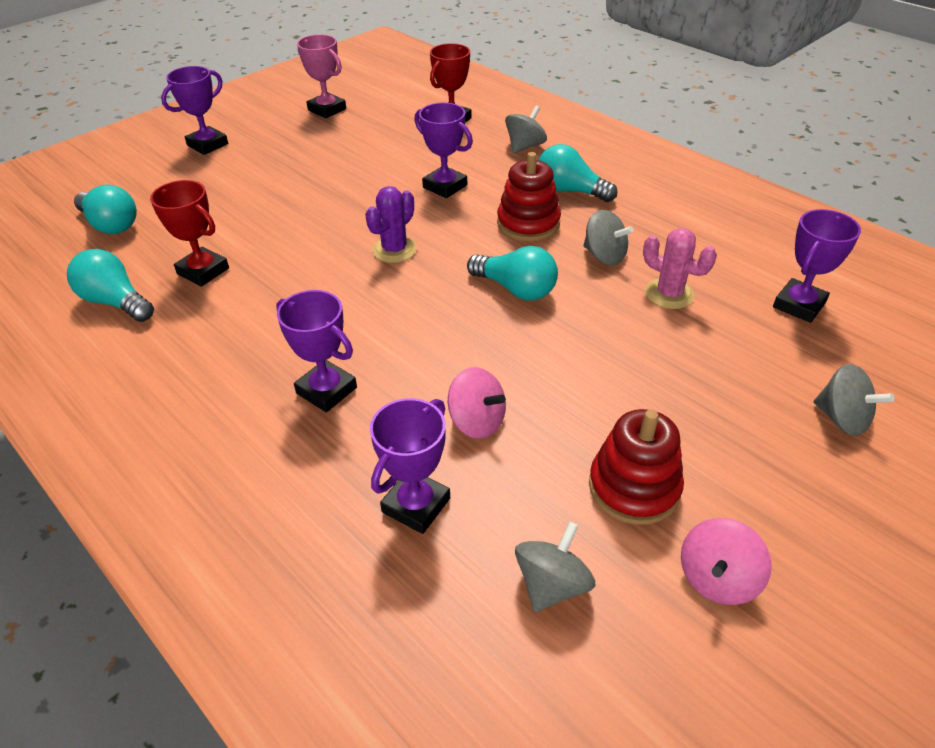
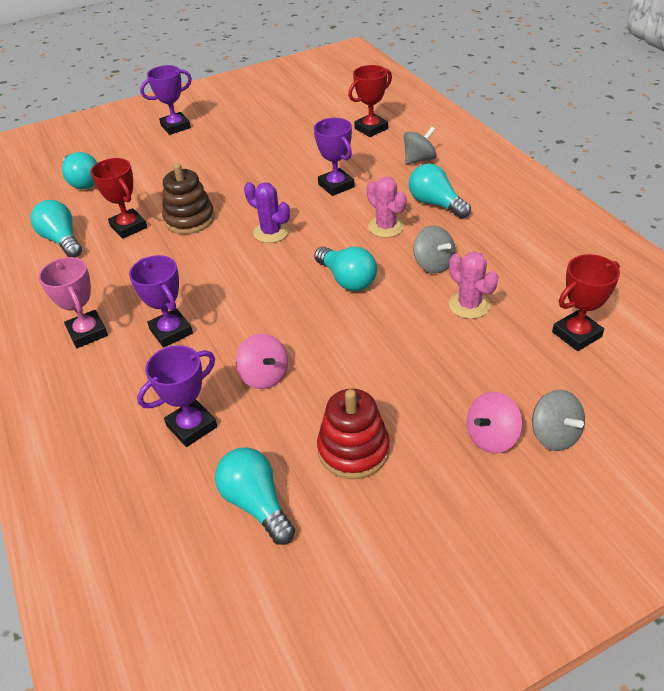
camera: 20 degrees right, 0 degrees up
(281, 250) = (189, 219): none -> brown stacking toy
(327, 109) = (277, 107): pink trophy -> pink trophy (87, 332)
(394, 250) = (271, 232): purple cactus -> purple cactus turned 75 degrees clockwise
(528, 223) = (386, 227): red stacking toy -> pink cactus
(552, 584) = (256, 503): grey spinning top -> turquoise light bulb
(717, 578) = (378, 530): pink spinning top -> pink spinning top (491, 437)
(799, 305) = (576, 334): purple trophy -> red trophy

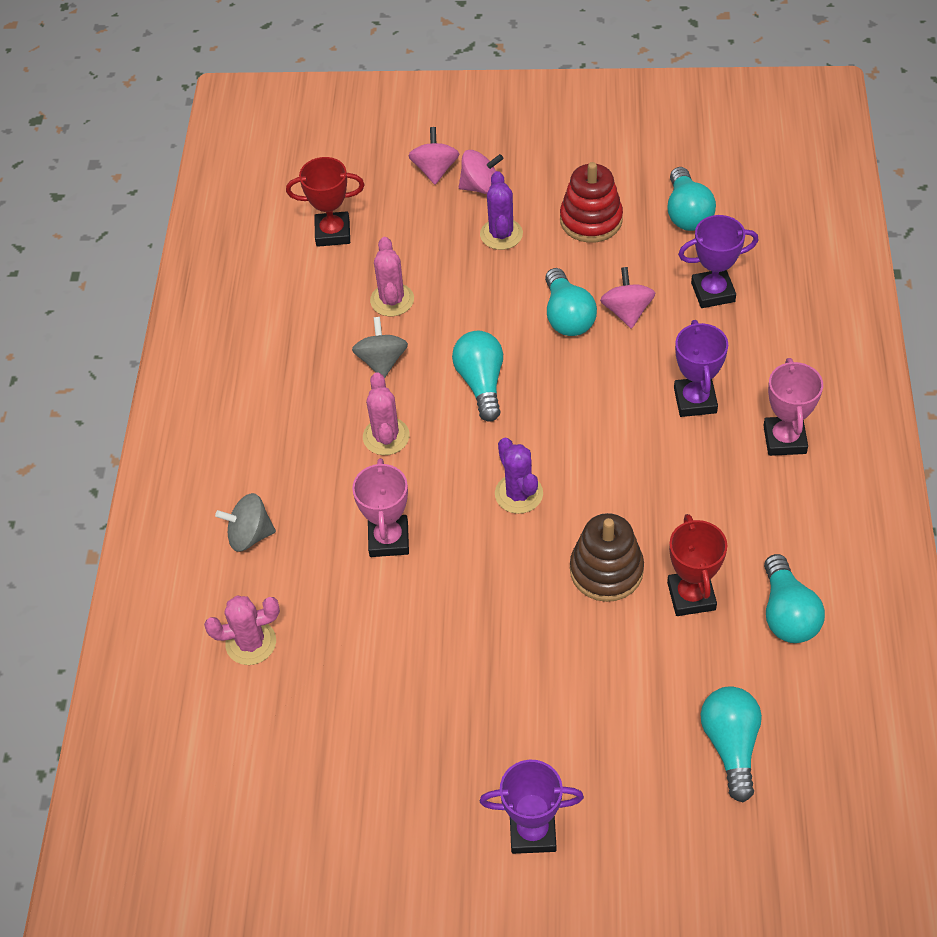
camera: 150 degrees left, 10 degrees up
(336, 185) = (388, 539): purple trophy -> pink trophy
(371, 129) = (251, 643): red trophy -> pink cactus
(429, 397) = (501, 234): none -> purple cactus
(435, 204) = (303, 445): turquoise light bulb -> turquoise light bulb (567, 316)
(554, 435) = (435, 170): grey spinning top -> pink spinning top

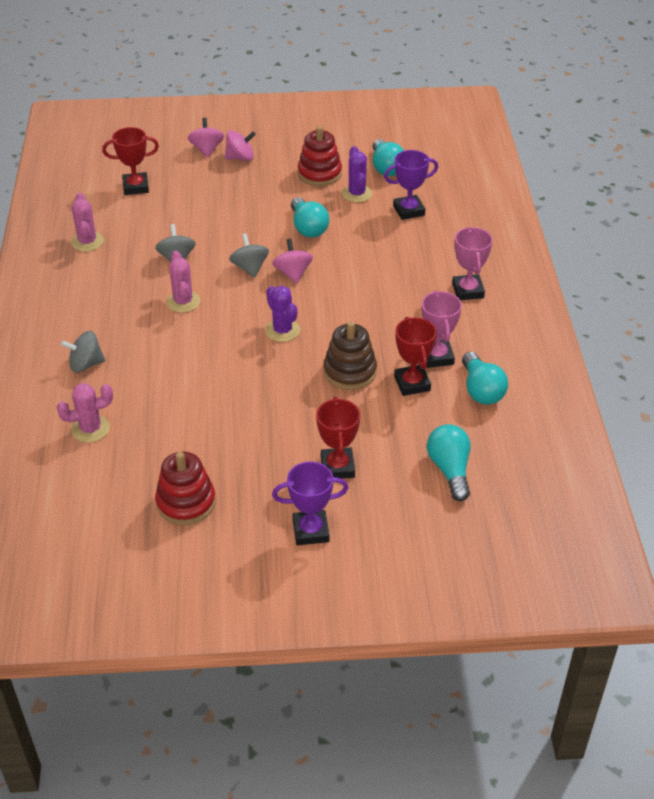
camera: 10 degrees left, 10 degrees down
(370, 772) = (186, 502): none -> red stacking toy
(388, 539) = (189, 362): pink trophy -> pink trophy (437, 357)
(392, 300) = (181, 223): pink cactus -> pink cactus (87, 242)
(481, 383) = (250, 268): turquoise light bulb -> grey spinning top
(501, 234) = (257, 184): purple cactus -> purple cactus (357, 194)
(577, 729) = (337, 467): none -> red trophy
(627, 311) = (350, 223): pink spinning top -> pink spinning top (293, 273)
(695, 400) = (403, 271): purple trophy -> none

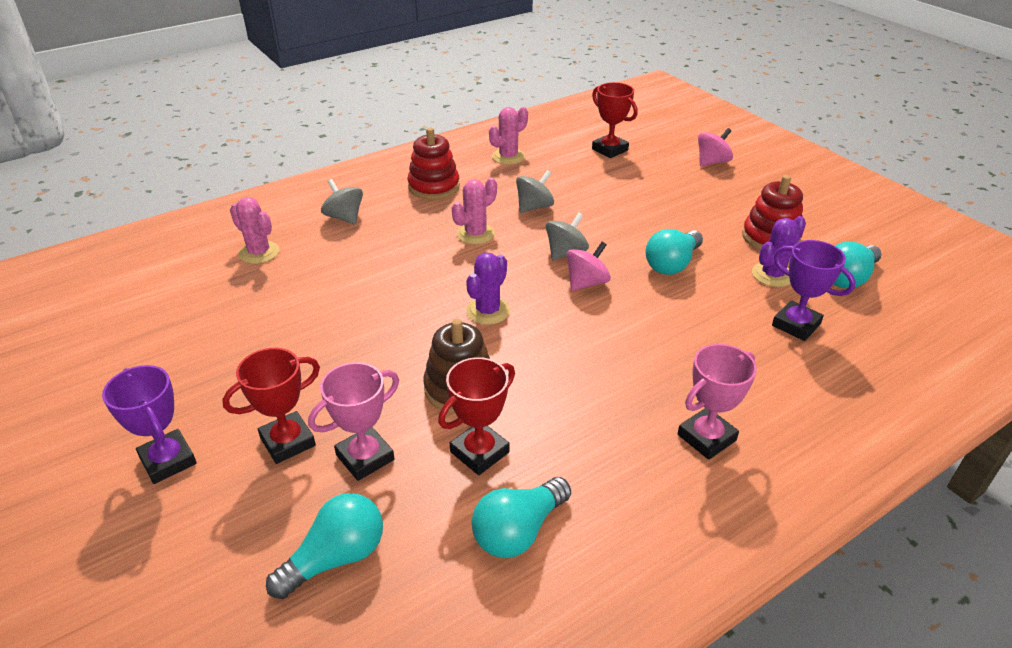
camera: 60 degrees right, 5 degrees down
(186, 502) = (181, 348): red stacking toy -> red stacking toy (434, 187)
(240, 158) = (726, 183): pink spinning top -> none
(437, 357) = (549, 456): pink trophy -> pink trophy (365, 457)

